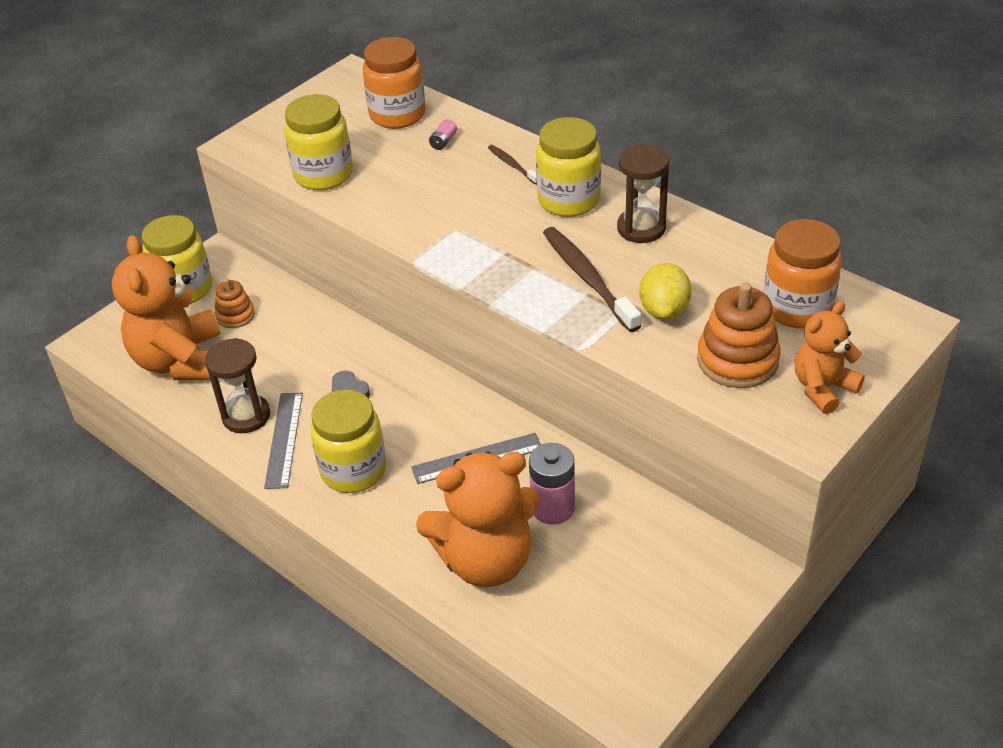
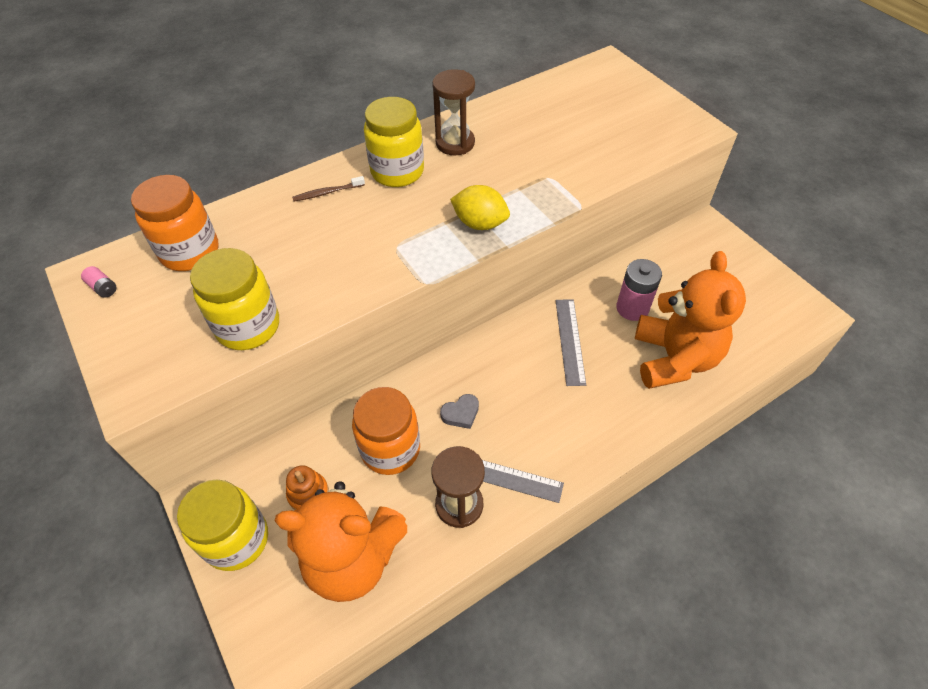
camera: 75 degrees left, 10 degrees up
(353, 470) = (557, 428): yellow jar -> none
(443, 142) = (260, 228): pink battery -> pink battery (103, 288)
(588, 278) = (500, 184): brown toothbrush -> none
(664, 310) = (554, 155): yellow lemon -> yellow lemon (480, 223)
(737, 360) = (619, 136): orange stacking toy -> none
(797, 308) = (577, 98): orange jar -> orange jar (390, 449)
(822, 388) = (657, 109): orange teddy bear -> none

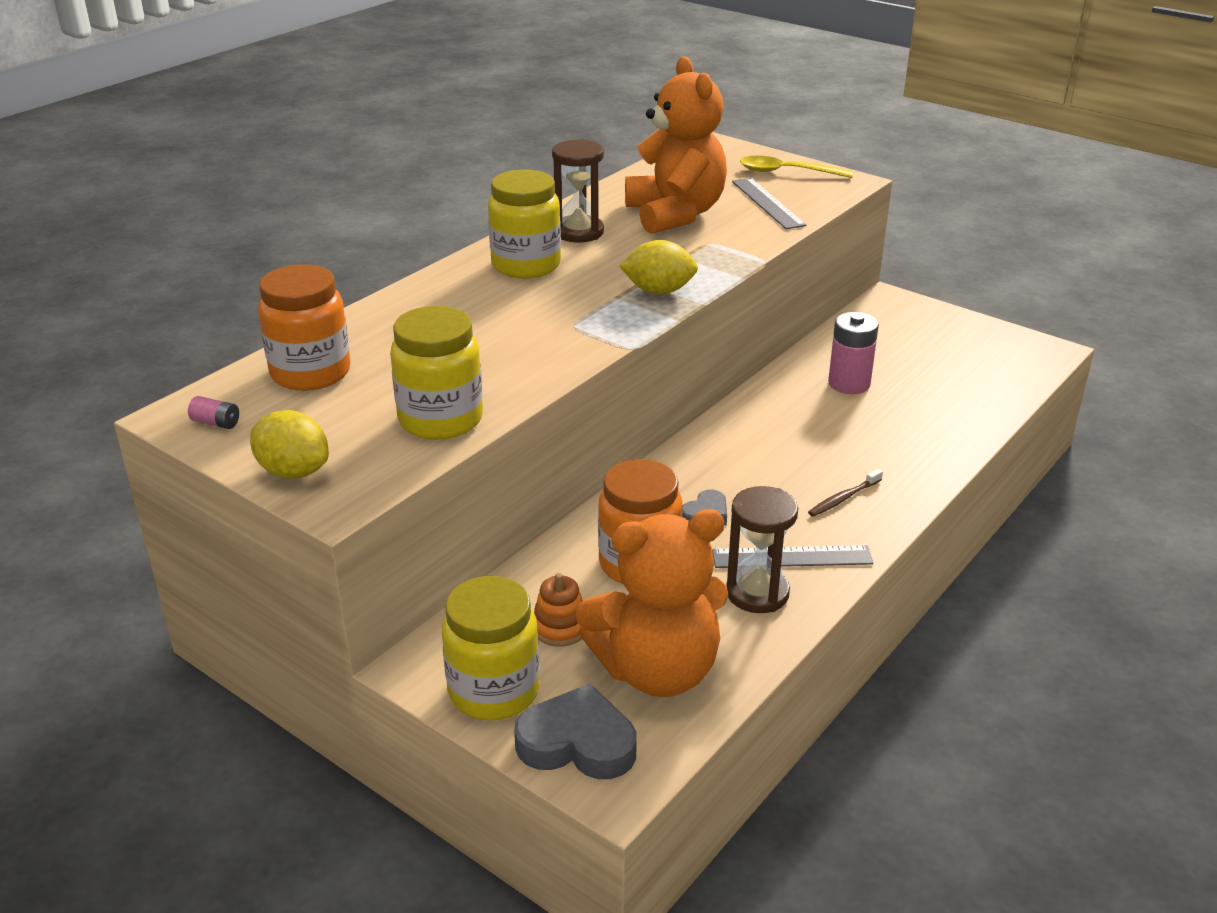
camera: 20 degrees left, 20 degrees down
(123, 354) = (293, 472): none -> yellow lemon
(266, 609) = (577, 743): none -> grey heart
(327, 193) = (451, 296): brown toothbrush -> brown toothbrush (843, 498)
(570, 341) = (795, 425): grey ruler -> grey ruler (767, 203)
(652, 107) = (787, 172): none -> yellow spoon
(674, 358) = (923, 417): orange teddy bear -> orange teddy bear (675, 214)

